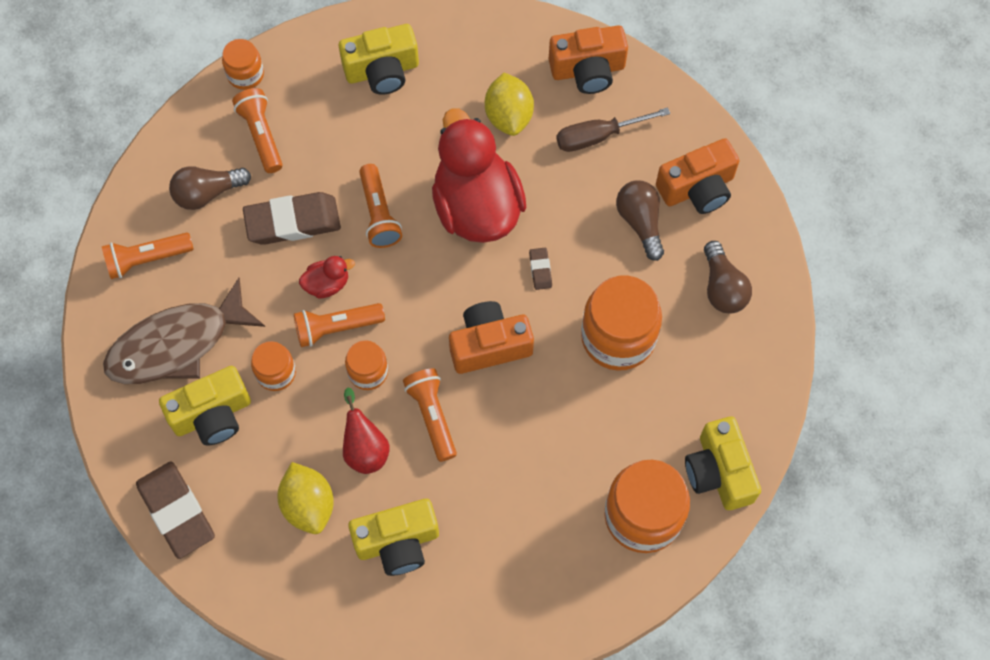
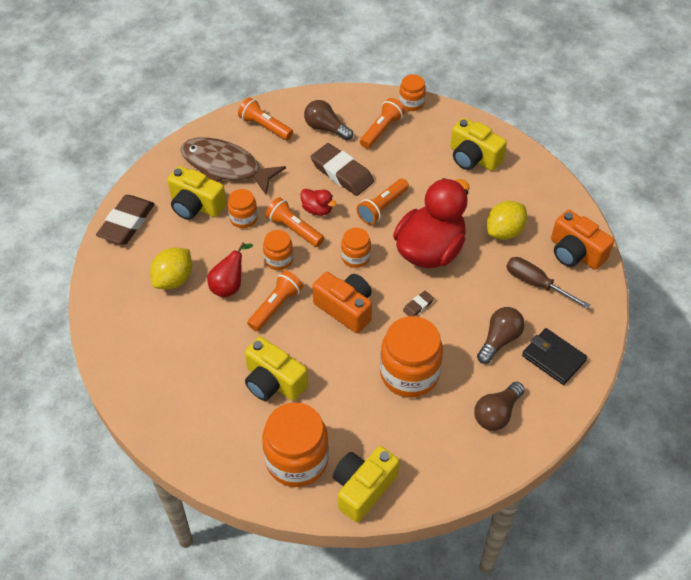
camera: 55 degrees right, 15 degrees down
(397, 542) = (182, 336): yellow camera -> yellow camera (273, 382)
(427, 289) = (355, 257): none -> orange jar
(697, 188) = (553, 358): orange camera -> black wallet

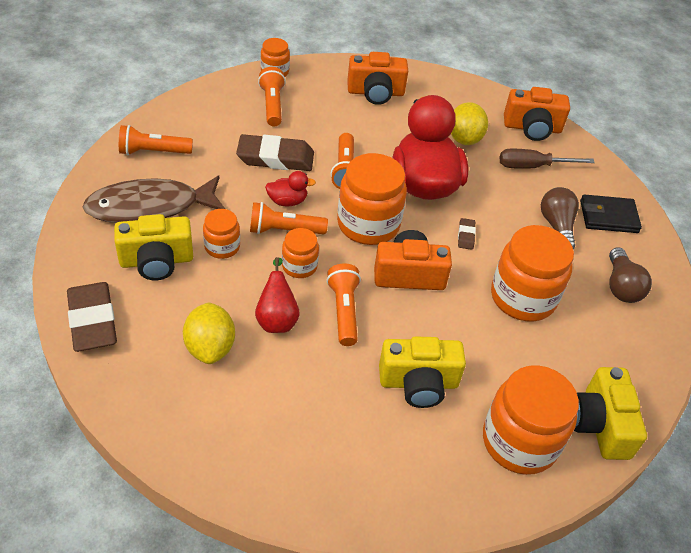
camera: 45 degrees left, 5 degrees down
(326, 128) = (218, 126): brown light bulb -> none
(355, 257) = (368, 224): orange jar -> orange jar, size x1.88
(473, 158) = (375, 92): yellow camera -> orange camera

